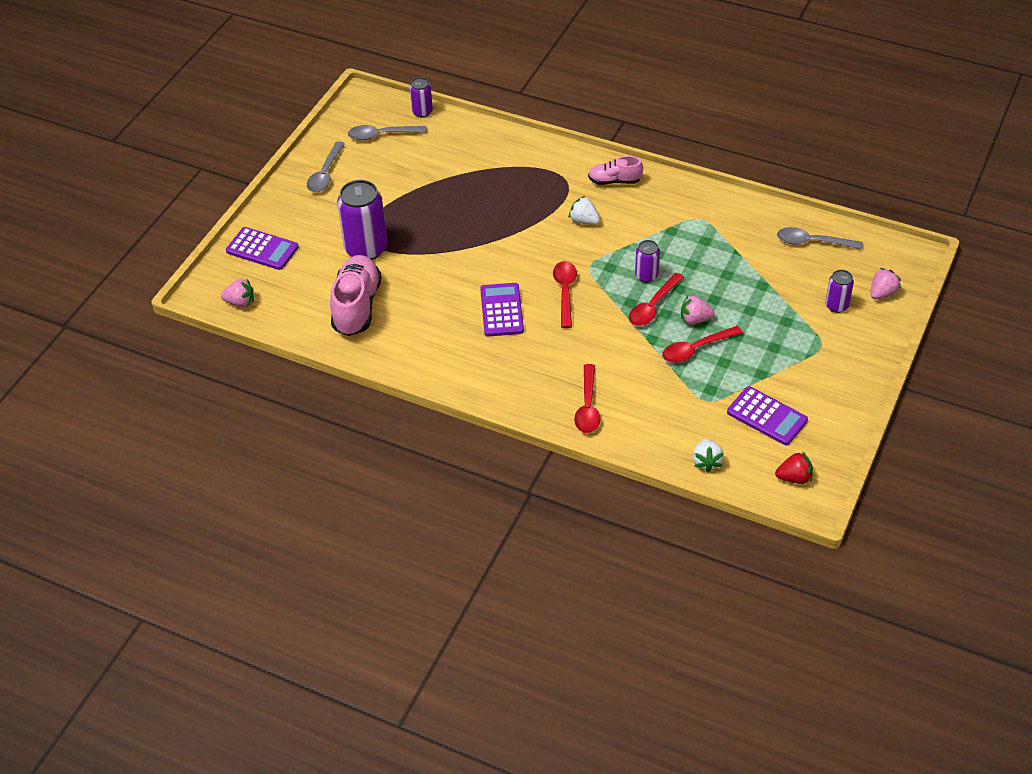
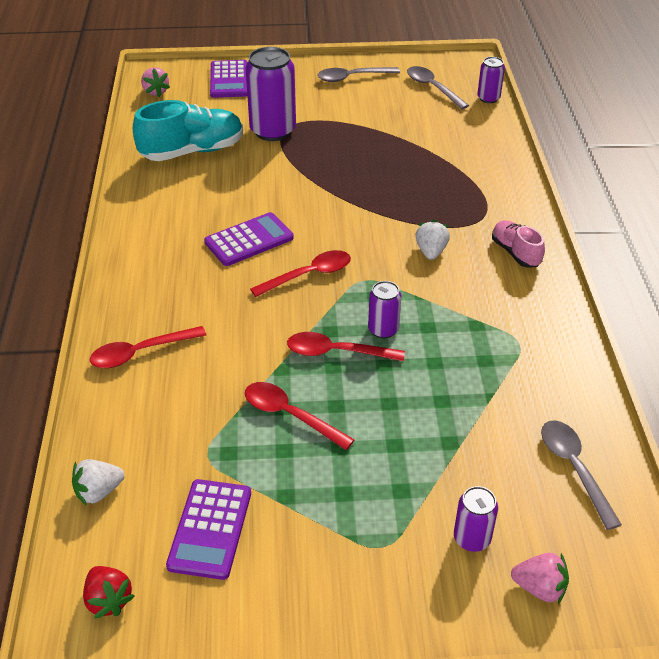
camera: 60 degrees right, 5 degrees down
(357, 306) = (192, 151): pink shoe -> turquoise shoe
(695, 319) = (340, 397): pink strawberry -> none

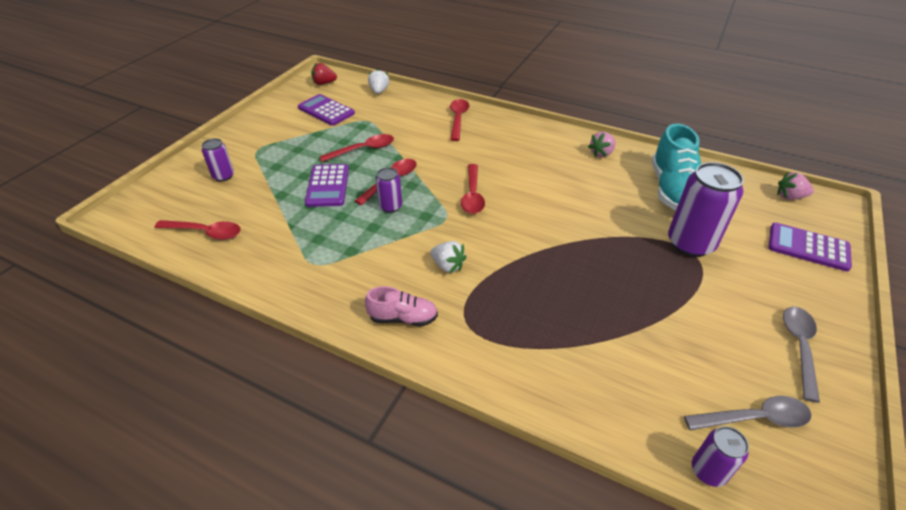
camera: 120 degrees right, 0 degrees up
(249, 240) = (532, 182): purple calculator -> purple calculator (328, 186)
(539, 588) = (174, 184): pink strawberry -> pink strawberry (601, 153)
(574, 468) = (205, 232): grey spoon -> red spoon

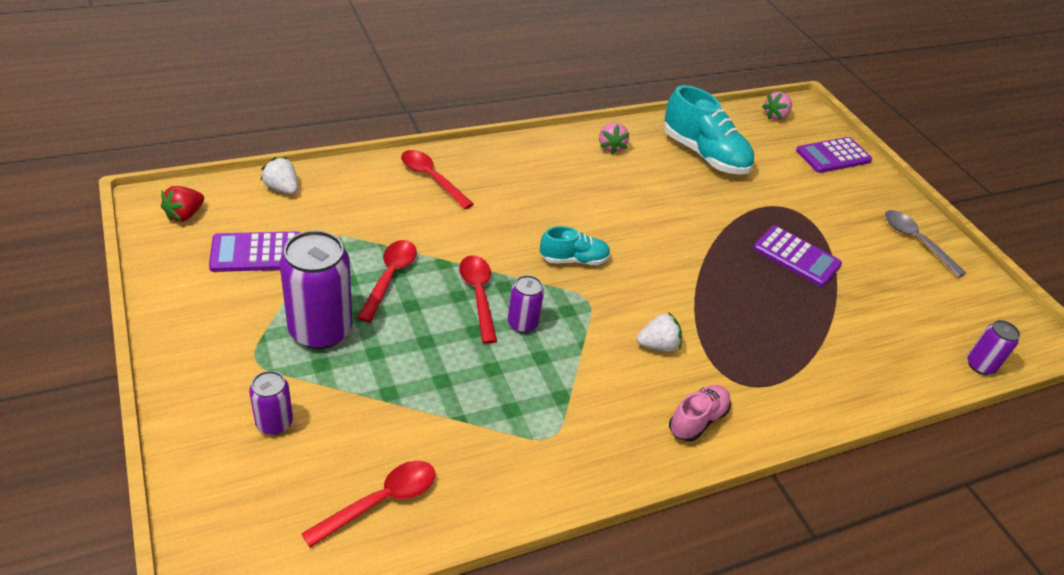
camera: 55 degrees left, 0 degrees up
(328, 186) = (423, 346): purple calculator -> purple calculator (796, 257)
(472, 195) = (573, 260): red spoon -> turquoise shoe
(690, 243) = (774, 199): purple can -> purple can (320, 330)
(754, 418) = (955, 310): grey spoon -> none

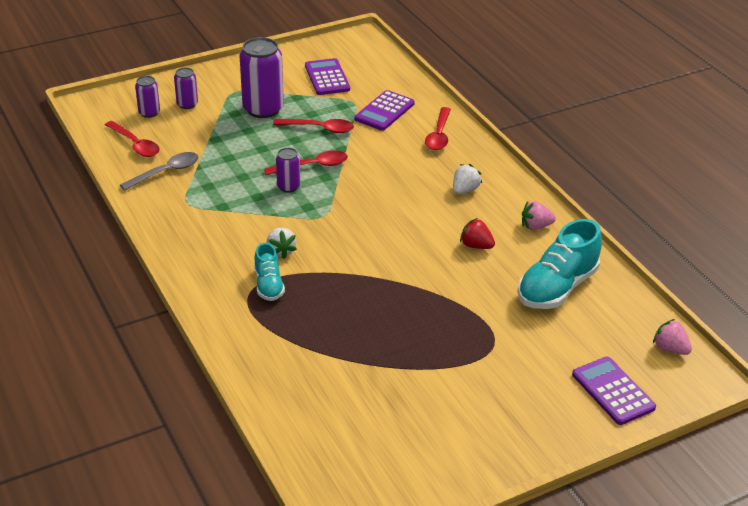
camera: 90 degrees right, 5 degrees down
(185, 215) = (354, 48): red strawberry -> red strawberry (476, 246)
(282, 188) = (397, 76): white strawberry -> white strawberry (465, 190)
(431, 178) = (439, 135): red spoon -> red spoon turned 150 degrees clockwise
(573, 260) = (366, 208): turquoise shoe -> turquoise shoe (268, 285)
(697, 420) = (209, 269): pink shoe -> none
(796, 257) = (417, 341): purple calculator -> purple calculator (384, 111)
(915, 241) = (479, 441): grey spoon -> grey spoon (166, 172)
(980, 365) = (299, 457): purple can -> purple can (149, 113)

